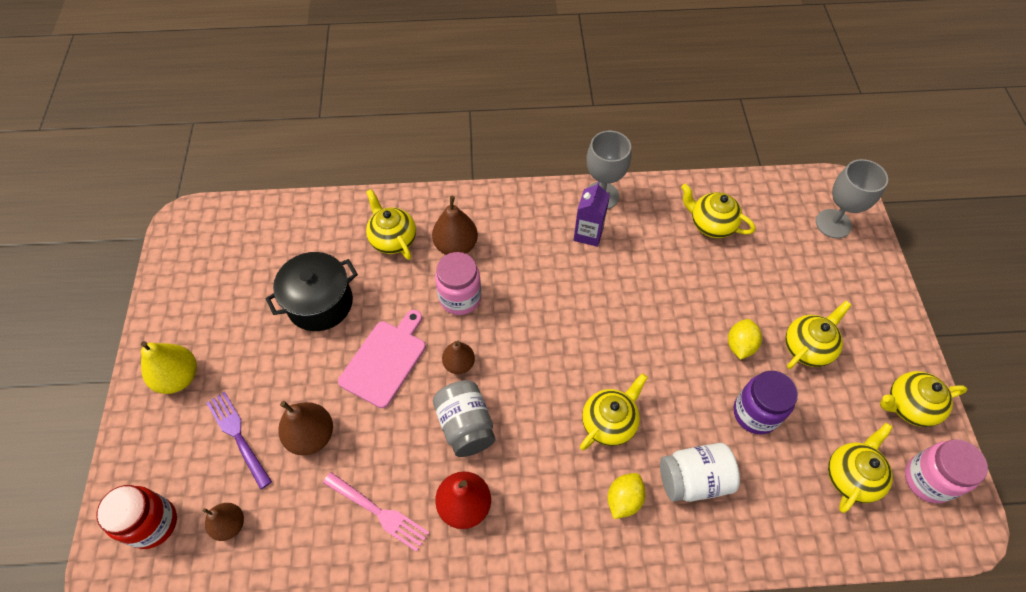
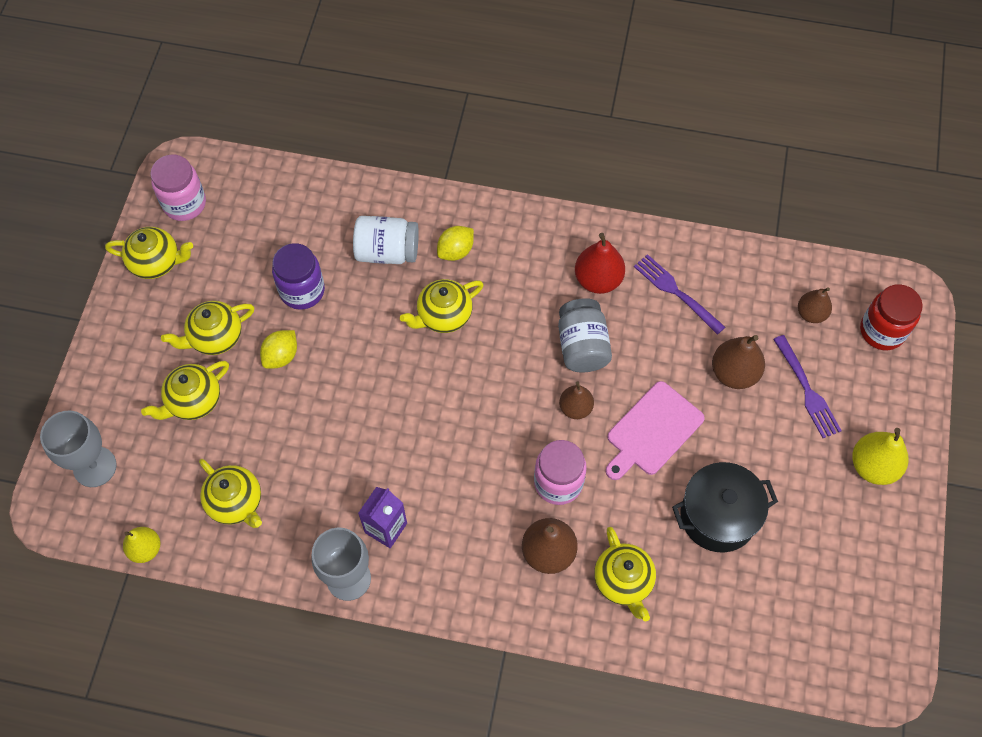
camera: 165 degrees left, 5 degrees up
(378, 512) = (676, 292): pink fork -> purple fork
(758, 181) = (145, 549): none -> yellow pear
(851, 476) = (248, 221): yellow teapot -> yellow teapot (193, 401)

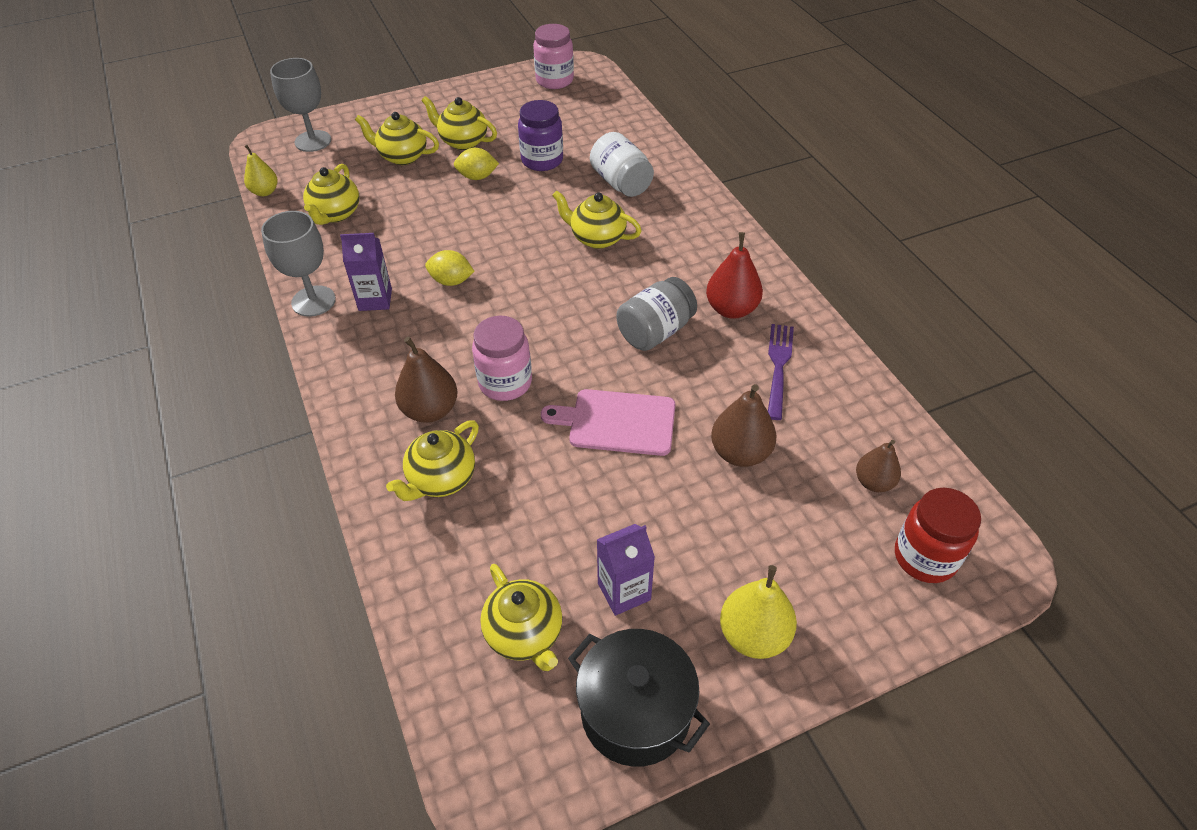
camera: 55 degrees right, 15 degrees down
(156, 262) = (496, 91): yellow teapot -> yellow teapot (524, 634)
(456, 251) = (662, 216): yellow lemon -> yellow lemon (451, 281)
(575, 408) = (590, 357): brown pear -> none
(718, 516) = (571, 520): black pot -> black pot (635, 712)
(795, 519) = (624, 591): none -> purple carton
(807, 390) = (783, 524): purple fork -> none

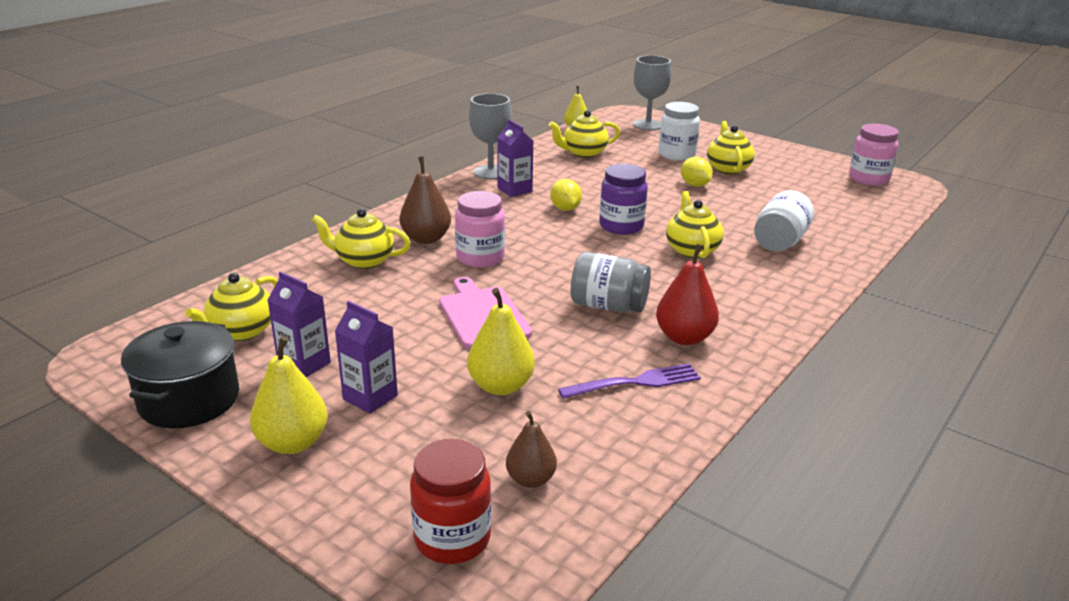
camera: 60 degrees right, 20 degrees down
(402, 156) = (676, 155): yellow teapot -> white jar
(542, 160) = (755, 202): purple jar -> purple jar (621, 226)
(709, 553) = (370, 397): none -> purple carton
(740, 453) = (500, 386): brown pear -> yellow pear

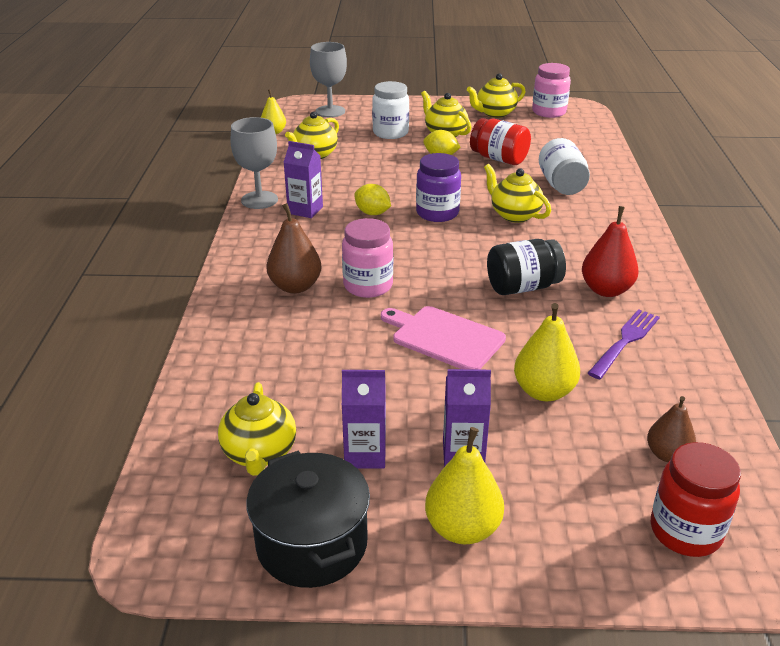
camera: 35 degrees left, 5 degrees up
(364, 261) = (270, 331): yellow teapot -> yellow teapot (495, 113)
(608, 306) = (523, 287): grey jar -> black jar
(749, 202) = (499, 159): none -> red jar

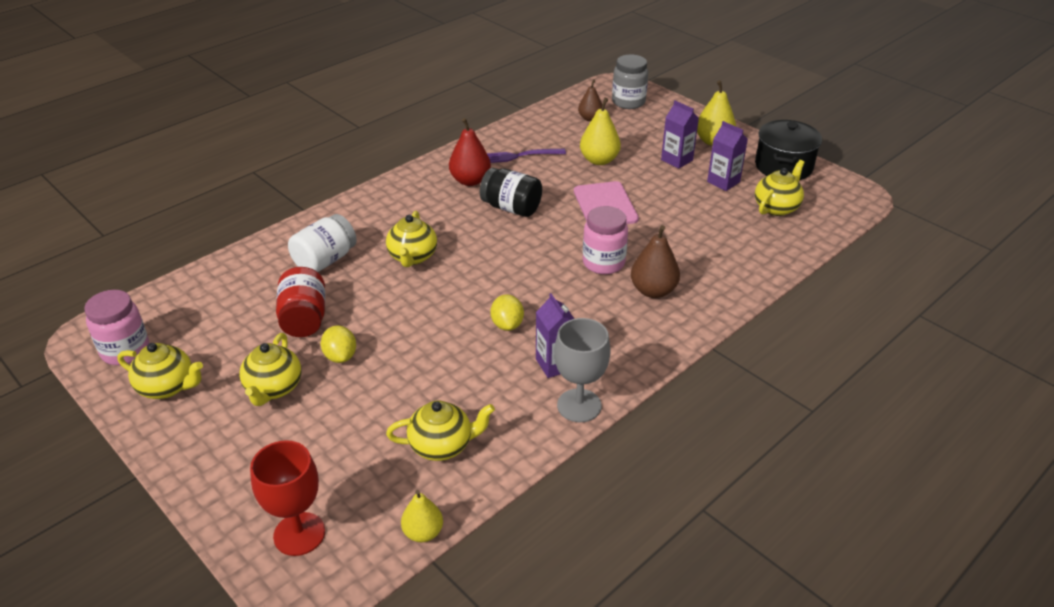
camera: 135 degrees left, 5 degrees up
(330, 111) = (299, 534): grey goblet -> red goblet
(390, 133) = (315, 430): white jar -> none
(437, 213) = (460, 293): purple jar -> none
(685, 531) = (628, 102): red jar -> grey jar

